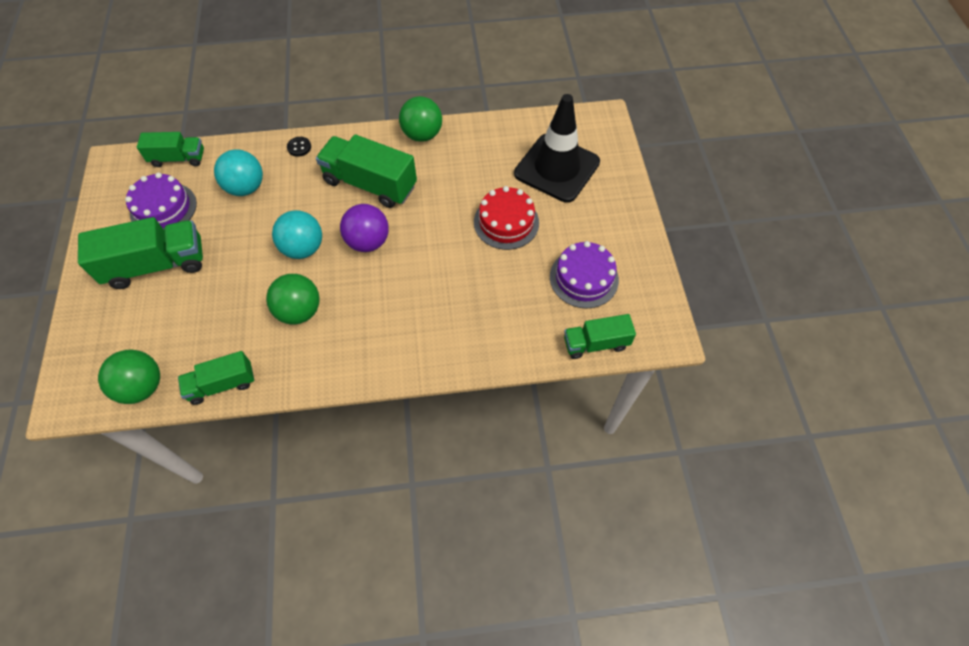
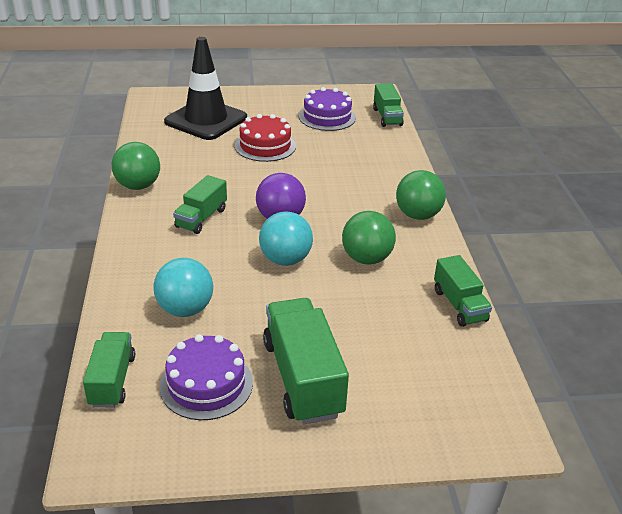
camera: 90 degrees left, 25 degrees down
(142, 387) = (475, 366): green ball -> green ball (418, 215)
(299, 147) = (128, 270): black button -> none
(370, 184) = (201, 218): green truck -> green truck, size x0.60

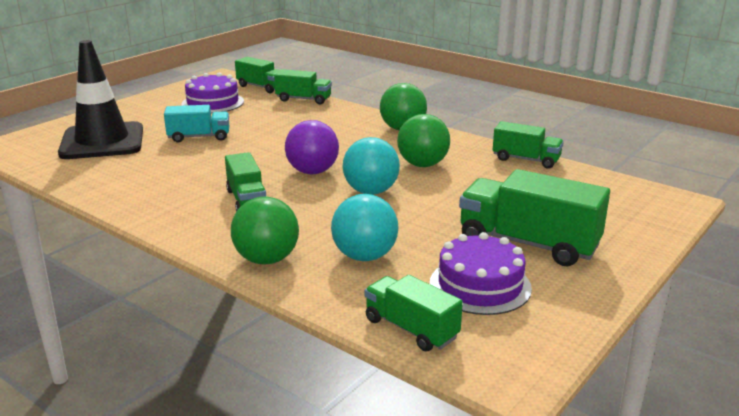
camera: 45 degrees left, 10 degrees down
(138, 186) = (136, 207): green ball -> green ball (267, 259)
(265, 146) = (199, 137): red cake -> turquoise truck
(396, 145) = (303, 99): none -> green truck

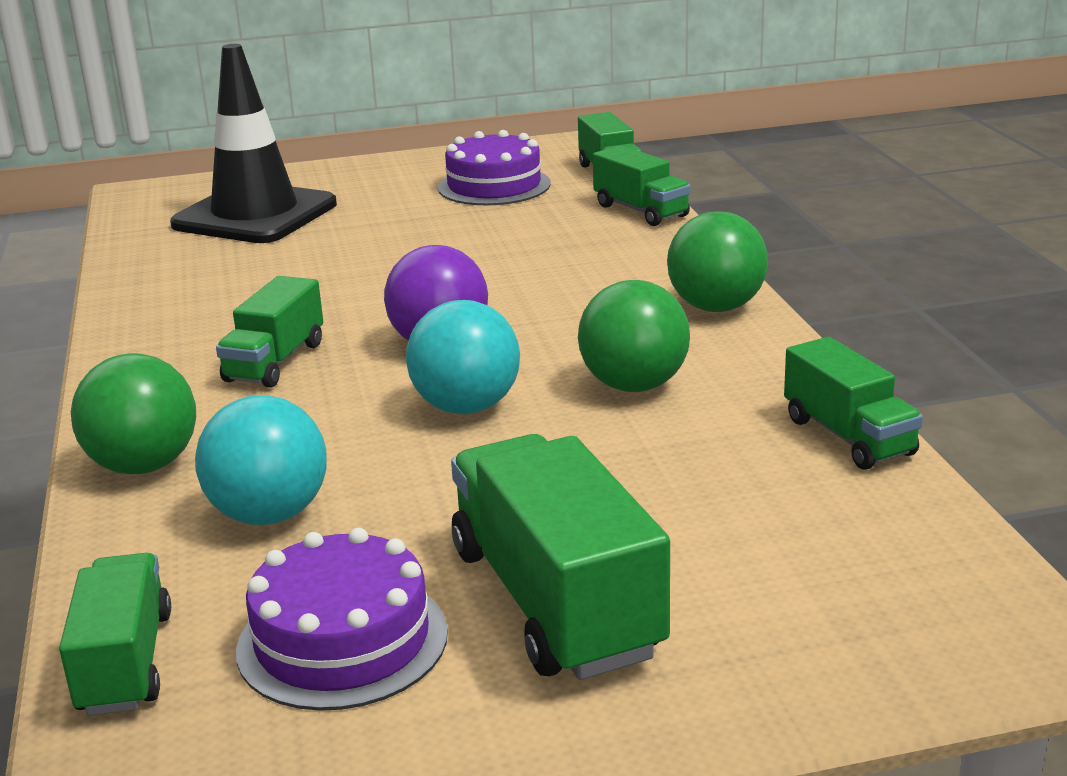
camera: 40 degrees right, 0 degrees up
(199, 137) = (382, 239): turquoise truck -> none

